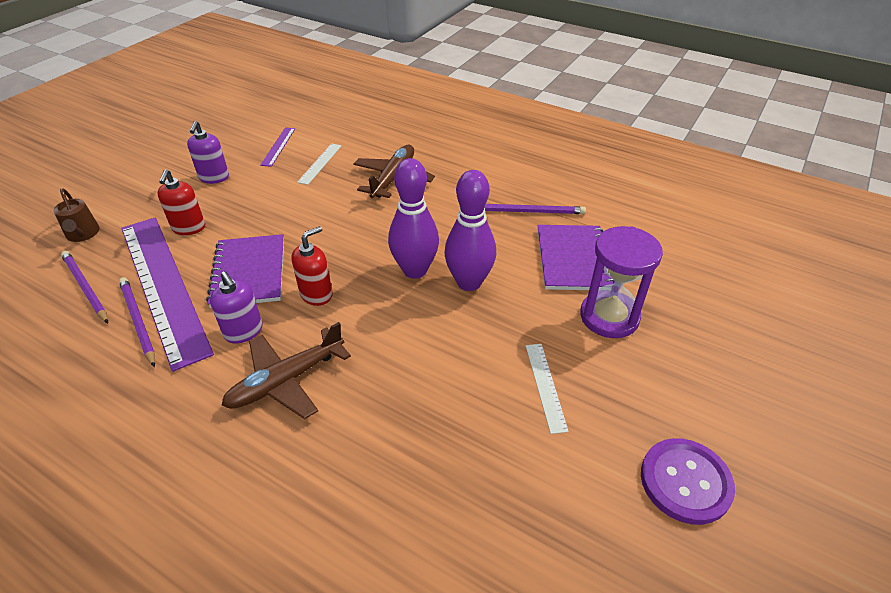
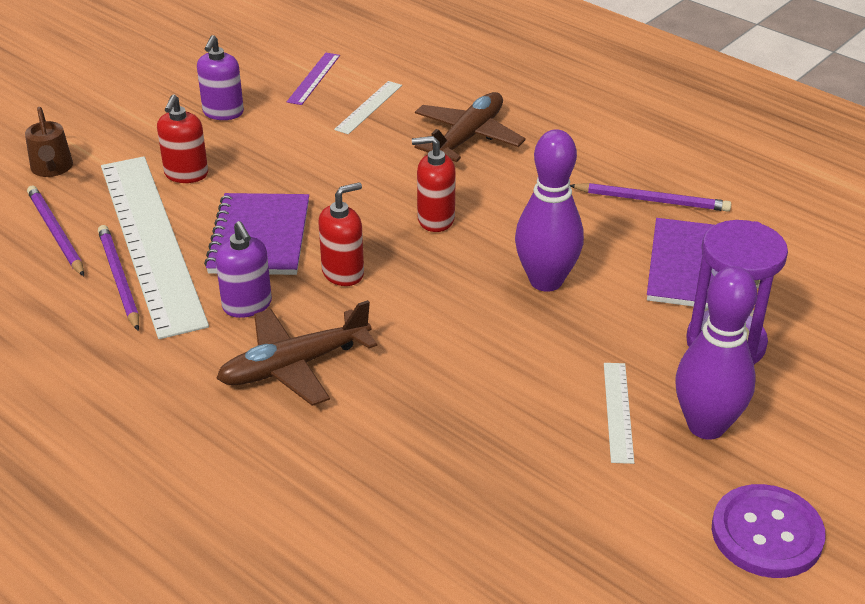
camera: 10 degrees right, 5 degrees down
(163, 285) = (151, 241): purple ruler -> white ruler
(380, 243) = (435, 219): none -> red soap dispenser
(415, 270) = (476, 258): purple bowling pin -> purple bowling pin (706, 426)

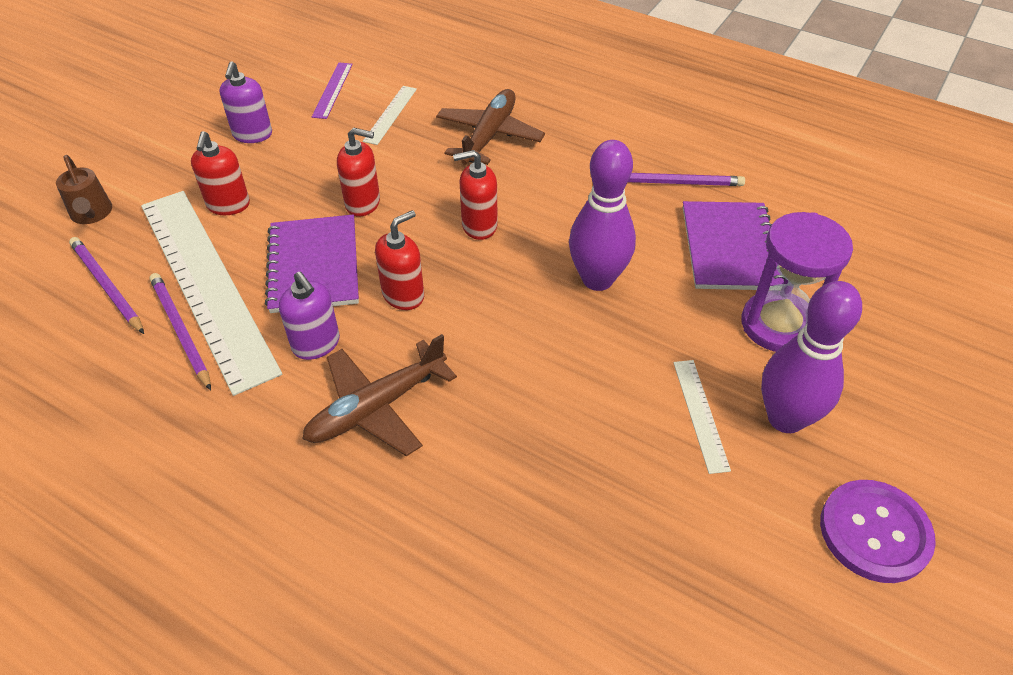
camera: 10 degrees left, 10 degrees up
(321, 187) = (363, 203): none -> red soap dispenser

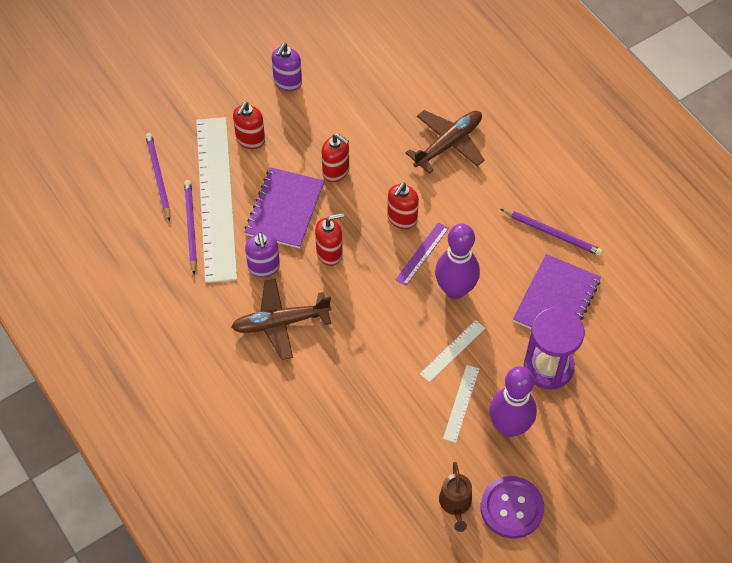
camera: 25 degrees right, 10 degrees up
(92, 214) = (164, 114): brown watering can -> brown watering can (455, 503)
(332, 90) = (359, 58): purple ruler -> purple ruler (422, 253)
(390, 114) = (389, 98): white ruler -> white ruler (452, 351)
(479, 226) = (402, 219): red soap dispenser -> red soap dispenser turned 75 degrees counterclockwise

